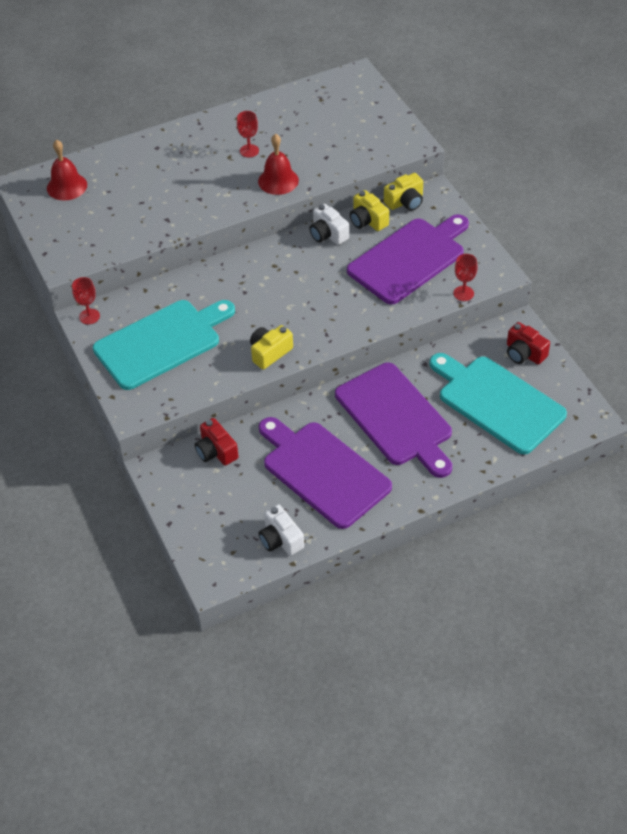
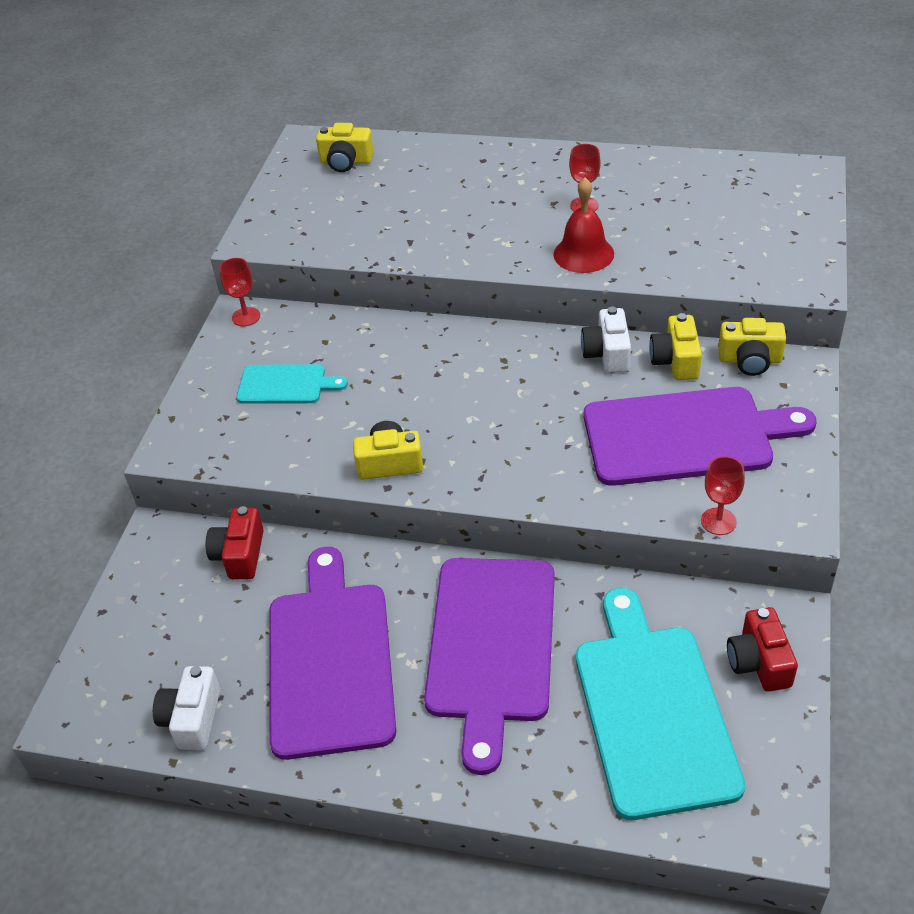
camera: 40 degrees right, 5 degrees down
(67, 186) = (346, 161): red bell -> yellow camera
(161, 342) = (285, 385): turquoise cutting board -> turquoise cutting board, size x0.52

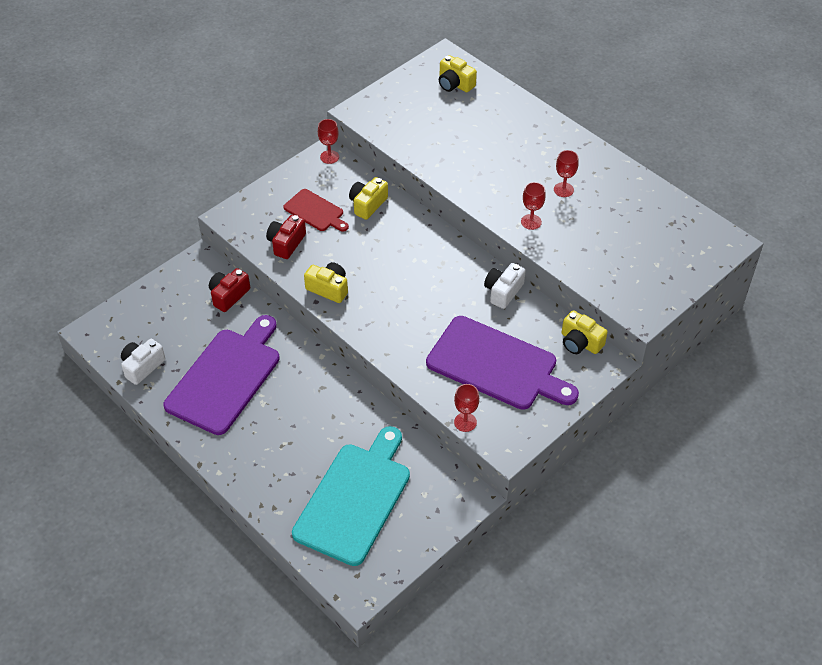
camera: 30 degrees right, 5 degrees up
(285, 385) = (315, 211): turquoise cutting board -> red cutting board
(491, 646) = (307, 418): purple cutting board -> none
(583, 254) = (531, 222): red bell -> red goblet
(675, 361) = (537, 318): yellow camera -> yellow camera (367, 204)
(759, 662) = (431, 510): red camera -> red camera (286, 243)

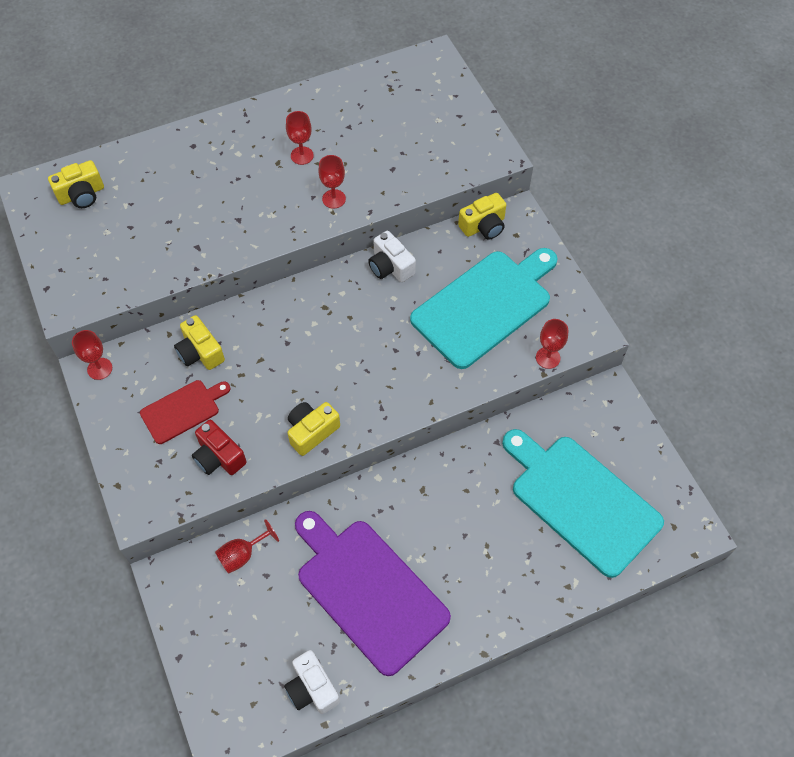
camera: 70 degrees left, 10 degrees up
(229, 295) = (242, 554): red camera -> red goblet
(496, 365) = (485, 306): purple cutting board -> turquoise cutting board

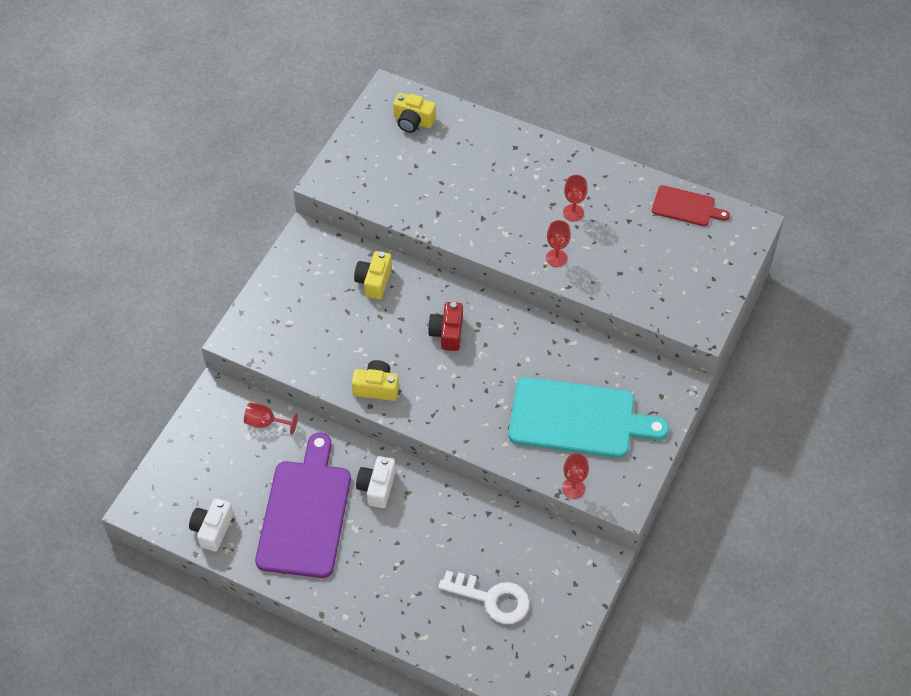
camera: 50 degrees right, 5 degrees down
(99, 368) = (310, 238): red goblet -> none
(183, 410) = (323, 305): red cutting board -> red cutting board (686, 207)
(219, 457) = (310, 350): red camera -> red camera (447, 333)
(390, 266) = (551, 338): white camera -> white camera (377, 487)
(483, 226) = (647, 370): yellow camera -> none
(581, 500) = (492, 599): turquoise cutting board -> white key

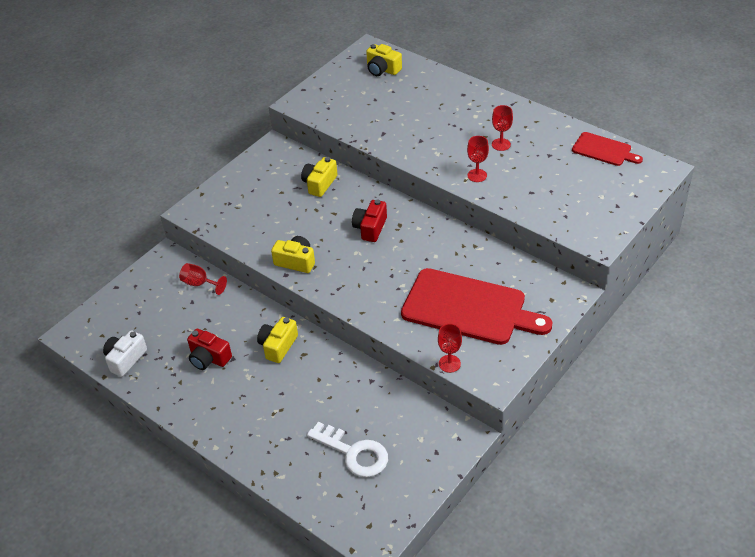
camera: 15 degrees right, 10 degrees down
(305, 513) = (209, 358): purple cutting board -> red camera
(377, 487) = (278, 346): white camera -> yellow camera
(578, 419) = (468, 308): turquoise cutting board -> red cutting board

